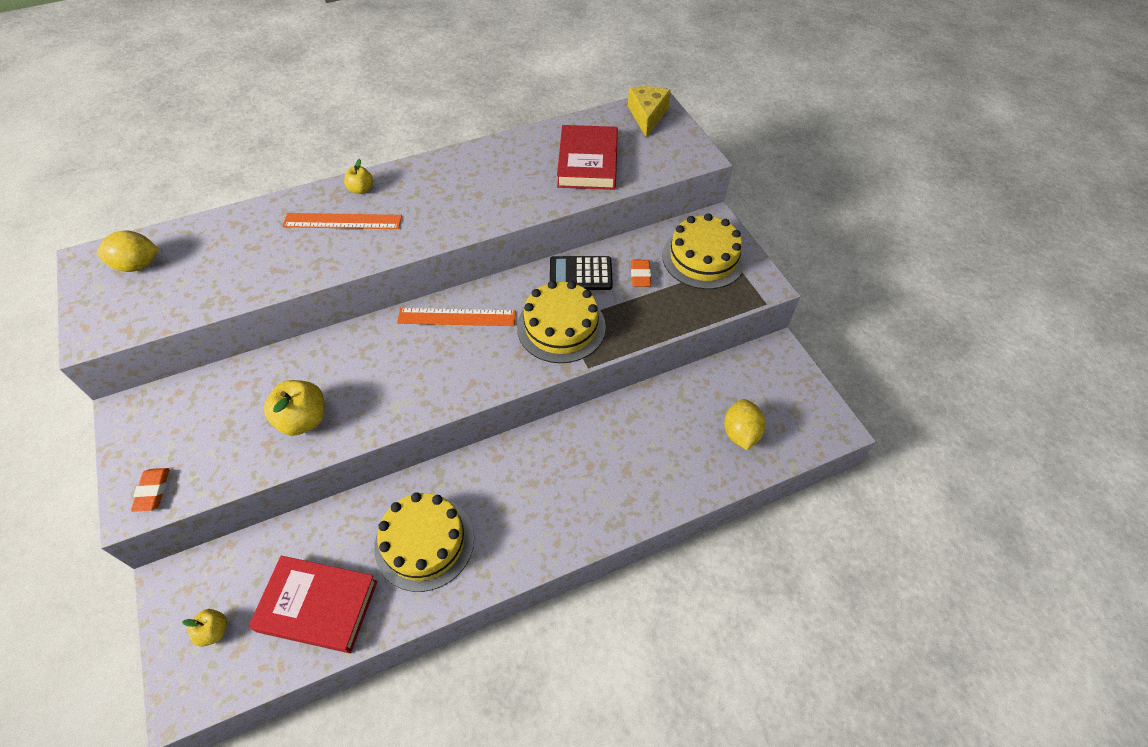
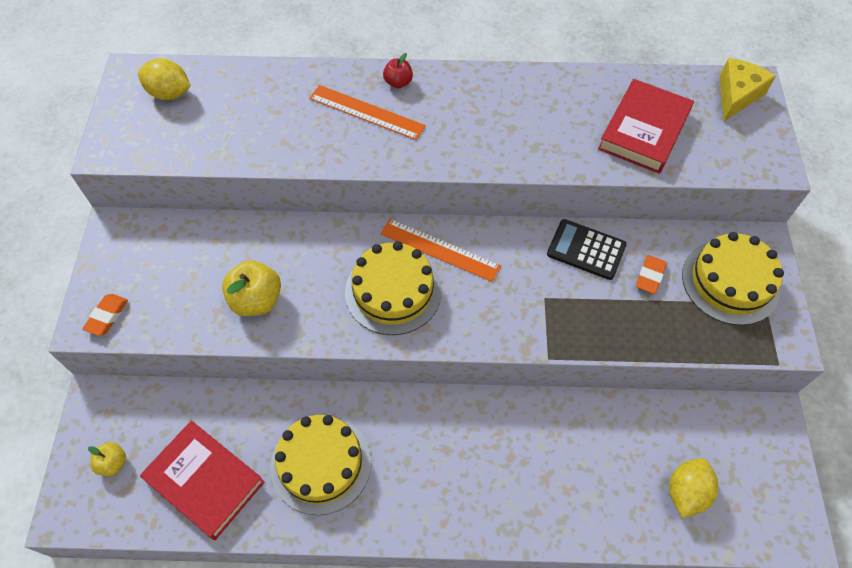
camera: 25 degrees right, 5 degrees up
(361, 189) = (398, 82): yellow apple -> red apple
(561, 327) = (540, 302): yellow cake -> yellow cake (393, 291)

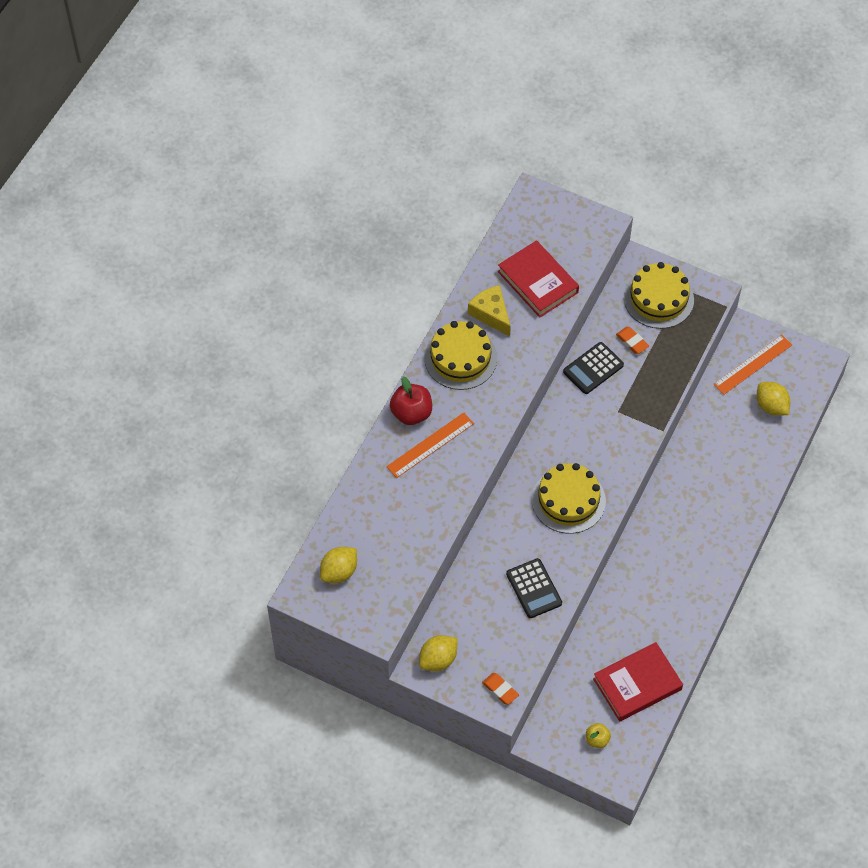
camera: 65 degrees left, 0 degrees up
(129, 241) = (438, 659): none -> yellow lemon
(256, 300) = (534, 588): yellow apple -> black calculator
(321, 463) = (657, 608): yellow cake -> yellow cake (460, 358)
(398, 82) = (411, 413): red apple -> red apple, size x1.75
(440, 250) = (548, 457): orange ruler -> orange ruler (752, 364)
(737, 95) = (536, 210): yellow cheese -> yellow cheese (491, 314)

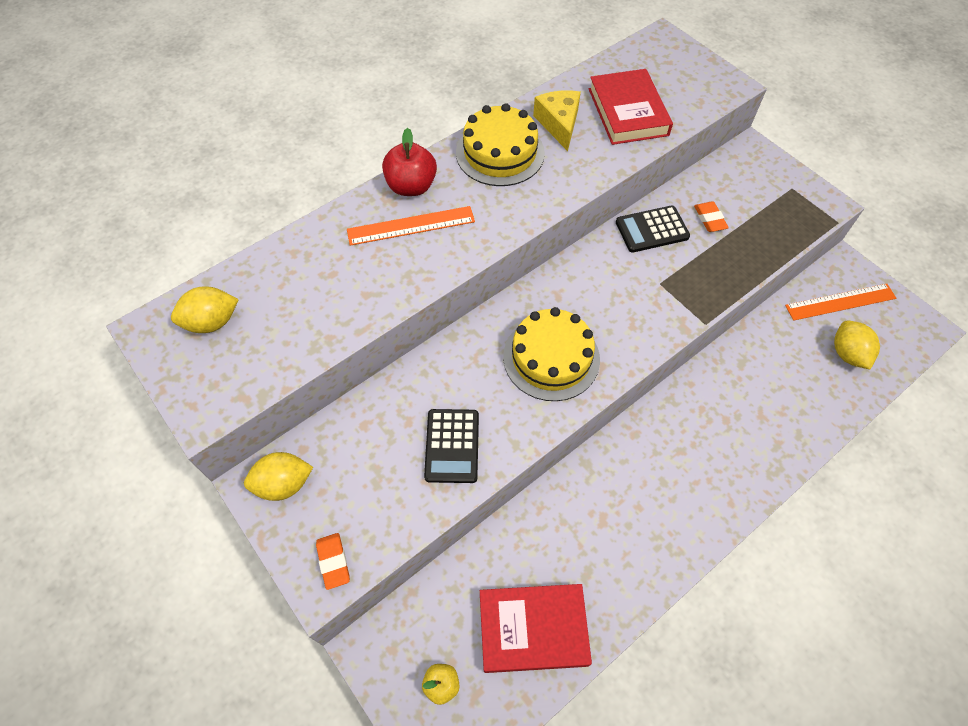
camera: 25 degrees right, 0 degrees up
(658, 298) = (759, 188): yellow cake -> none

